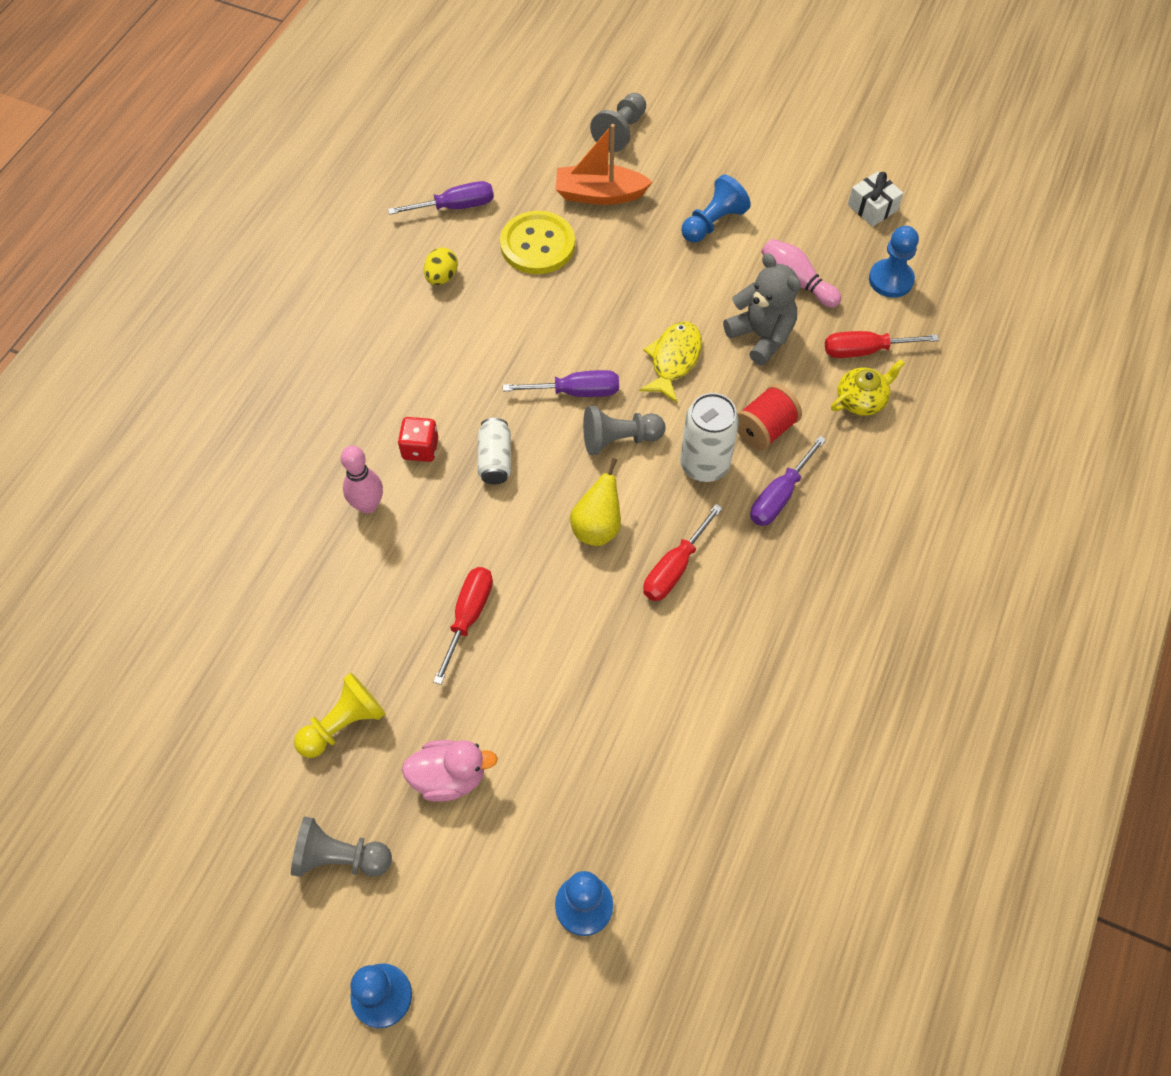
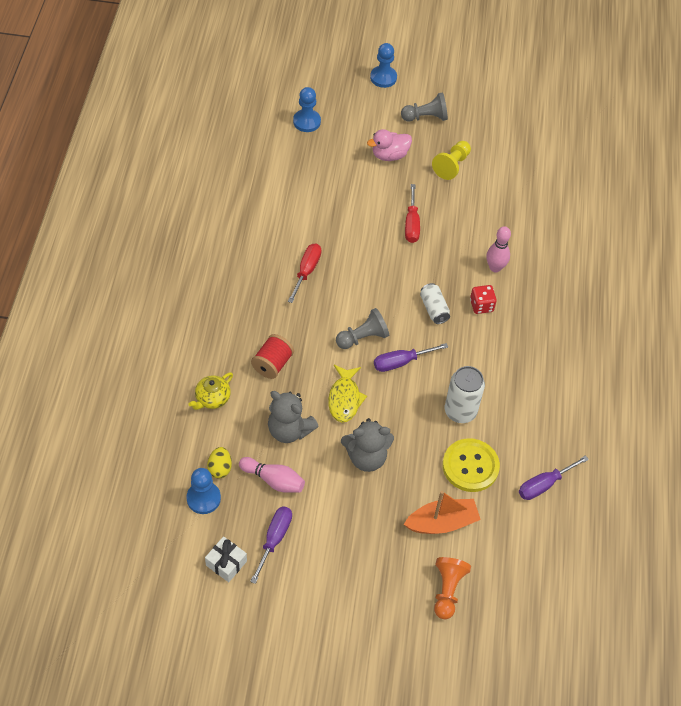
camera: 160 degrees right, 5 degrees down
(442, 277) = (525, 424): yellow egg -> yellow egg (220, 468)
(597, 527) = (358, 283): yellow pear -> none
(621, 132) = (447, 590): grey pawn -> orange pawn
(667, 282) = (366, 457): none -> grey teddy bear
(704, 465) = (305, 333): white can -> white can (460, 411)
(713, 223) = (348, 517): blue pawn -> none
(779, 496) = (254, 324): purple screwdriver -> purple screwdriver (274, 539)
(864, 350) = (215, 435): red screwdriver -> none

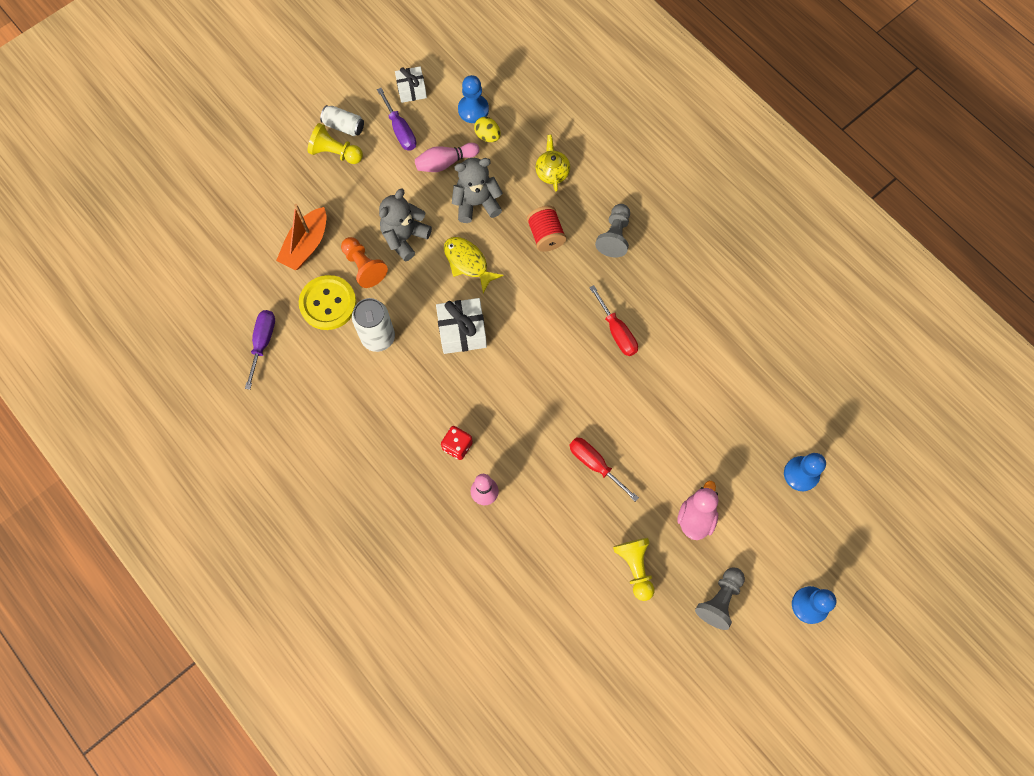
camera: 135 degrees right, 15 degrees up
(342, 572) = (335, 153): none -> yellow pawn
(363, 337) = (511, 322): grey pawn -> grey pawn (614, 236)
(401, 362) = (462, 331): purple screwdriver -> white gift
(434, 309) = (489, 402): white can -> white can (344, 126)
(447, 590) = (257, 206): orange pawn -> orange pawn (364, 266)

